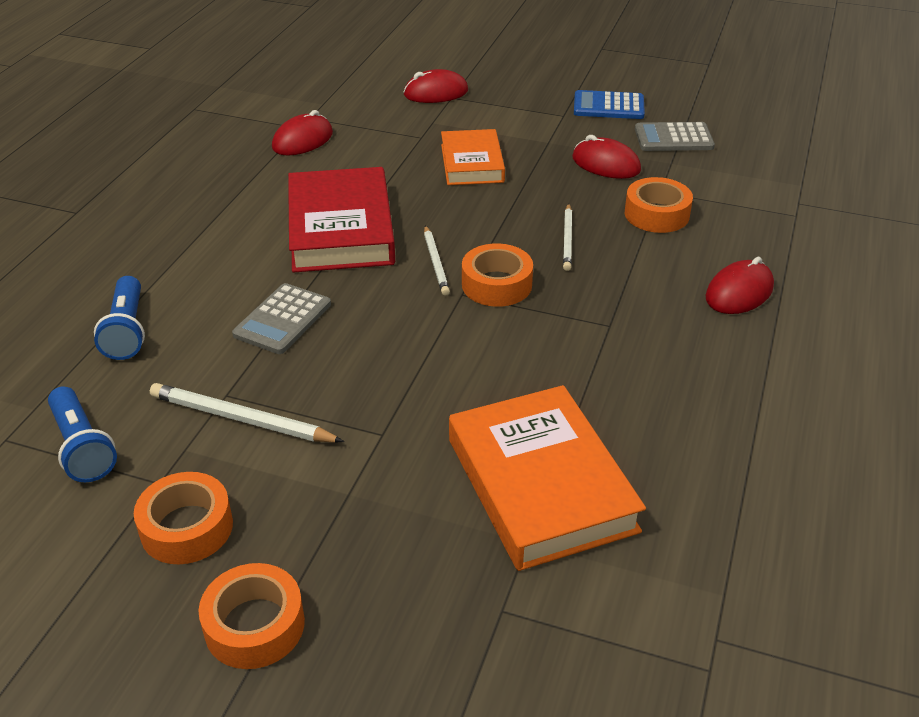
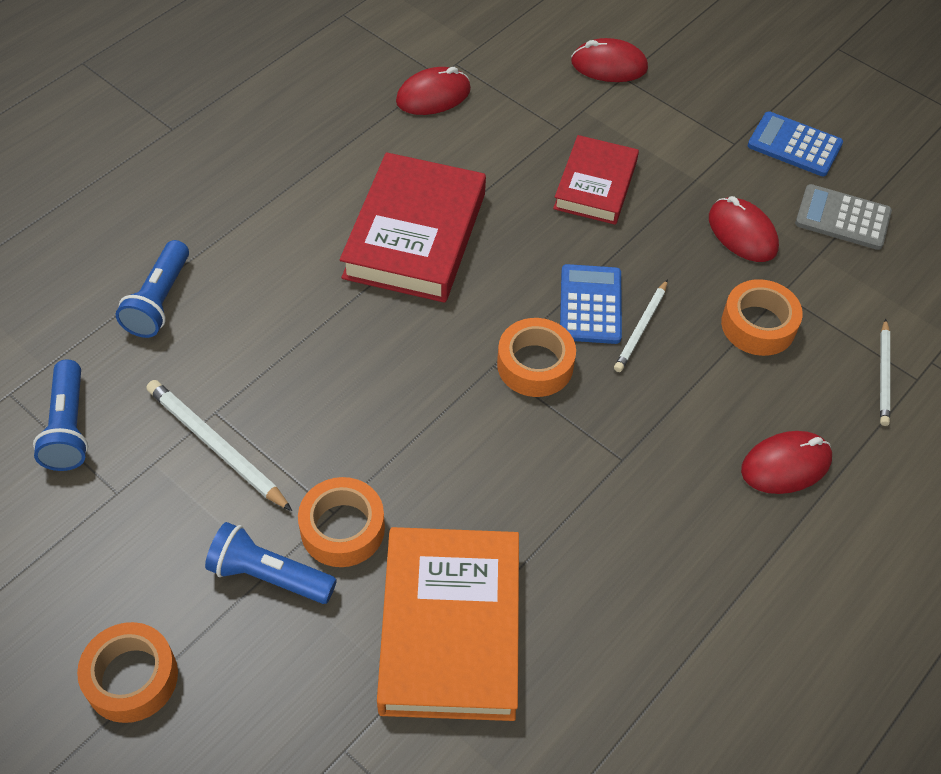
camera: 20 degrees right, 15 degrees up
(187, 527) = (119, 551): orange tape -> orange tape (342, 528)
(283, 319) = (305, 337): grey calculator -> none
(348, 499) = (268, 575): none -> blue flashlight
(435, 262) = (488, 313): white pencil -> white pencil (883, 374)
(472, 163) = (595, 185): orange book -> red book
(517, 235) = (590, 305): none -> blue calculator

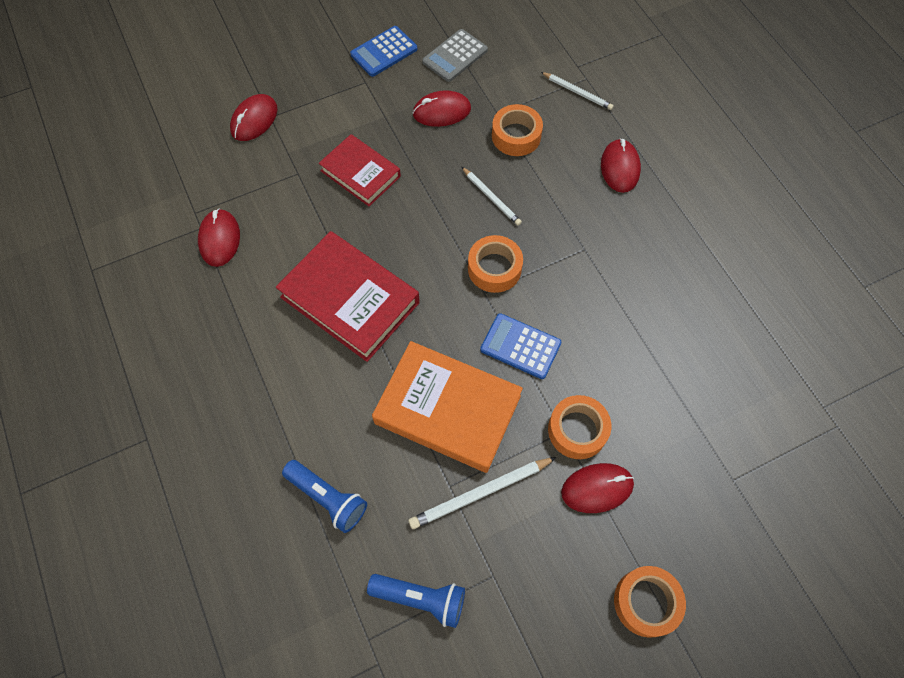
camera: 65 degrees left, 10 degrees up
(268, 575) = (597, 488): blue flashlight -> red mouse
(450, 628) = (670, 390): orange book -> orange book (447, 410)
(590, 305) = (460, 218): blue calculator -> blue calculator (520, 346)

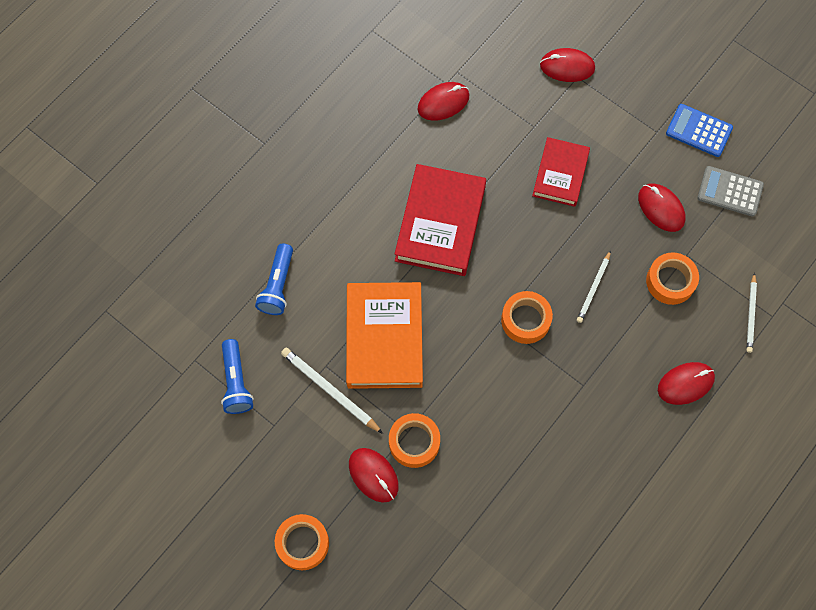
camera: 65 degrees right, 5 degrees up
(520, 346) = (465, 370): blue calculator -> none

